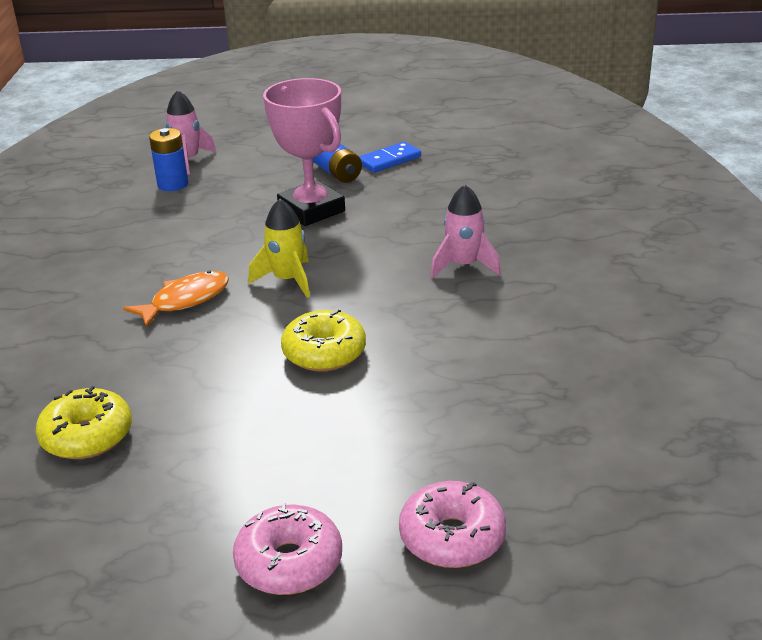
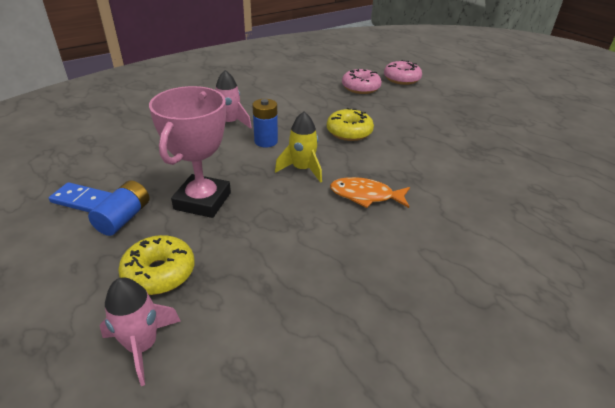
camera: 130 degrees left, 5 degrees up
(87, 436) = (488, 164): yellow donut -> yellow donut (159, 273)
(173, 184) = (211, 316): blue battery -> blue battery (266, 141)
(289, 562) = (454, 97): pink donut -> pink donut (360, 88)

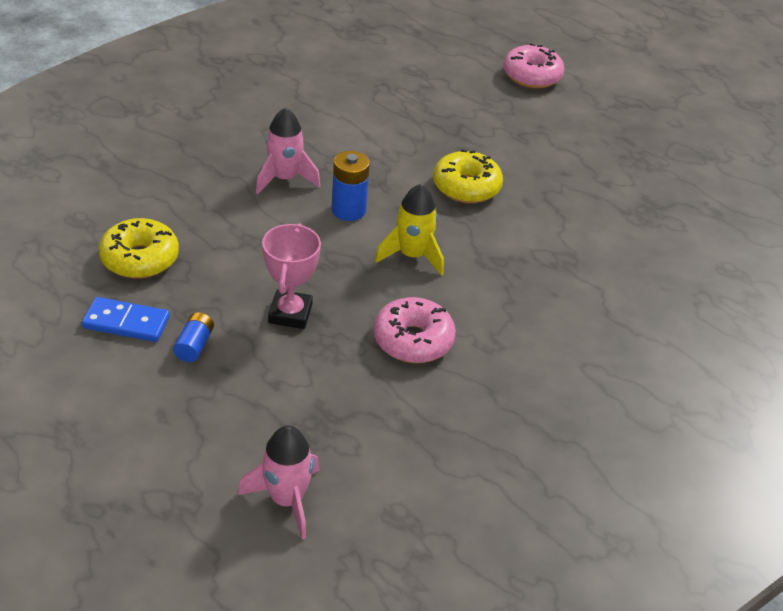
camera: 10 degrees left, 5 degrees up
(124, 218) = (194, 345): blue battery -> blue battery, size x0.65
(159, 273) = (272, 416): yellow donut -> yellow donut (140, 259)
(203, 201) = (290, 313): pink trophy -> pink trophy, size x0.64
(360, 88) = (470, 98): pink donut -> pink donut (413, 340)
(365, 196) = (505, 293): orange fish -> none

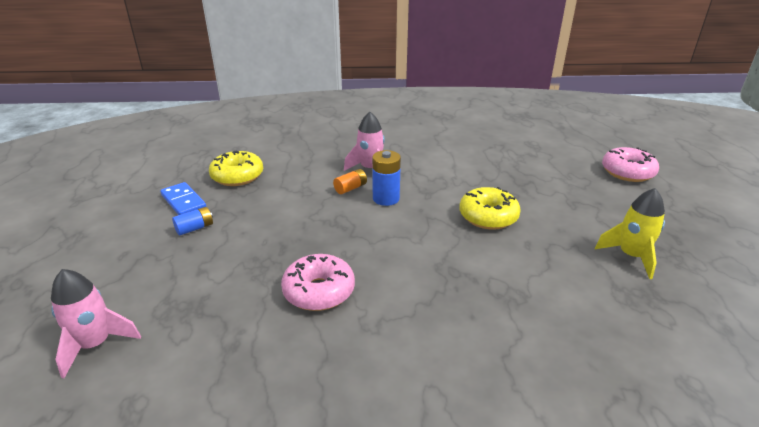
camera: 45 degrees right, 10 degrees down
(290, 313) = (268, 237): pink trophy -> none
(295, 214) = (350, 188): none -> orange battery
(412, 255) = (392, 240): yellow rocket -> yellow rocket (631, 256)

